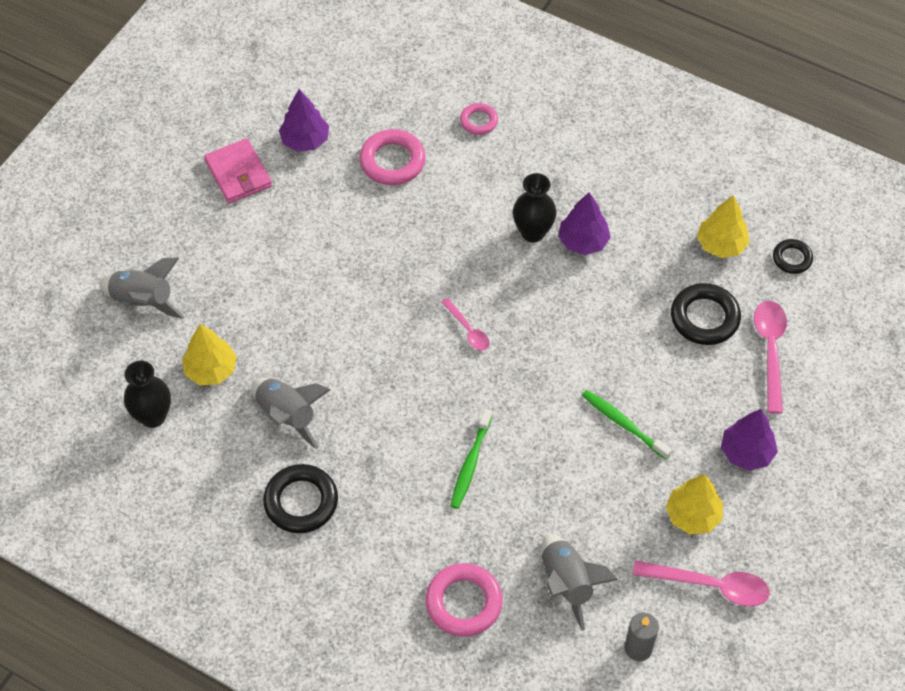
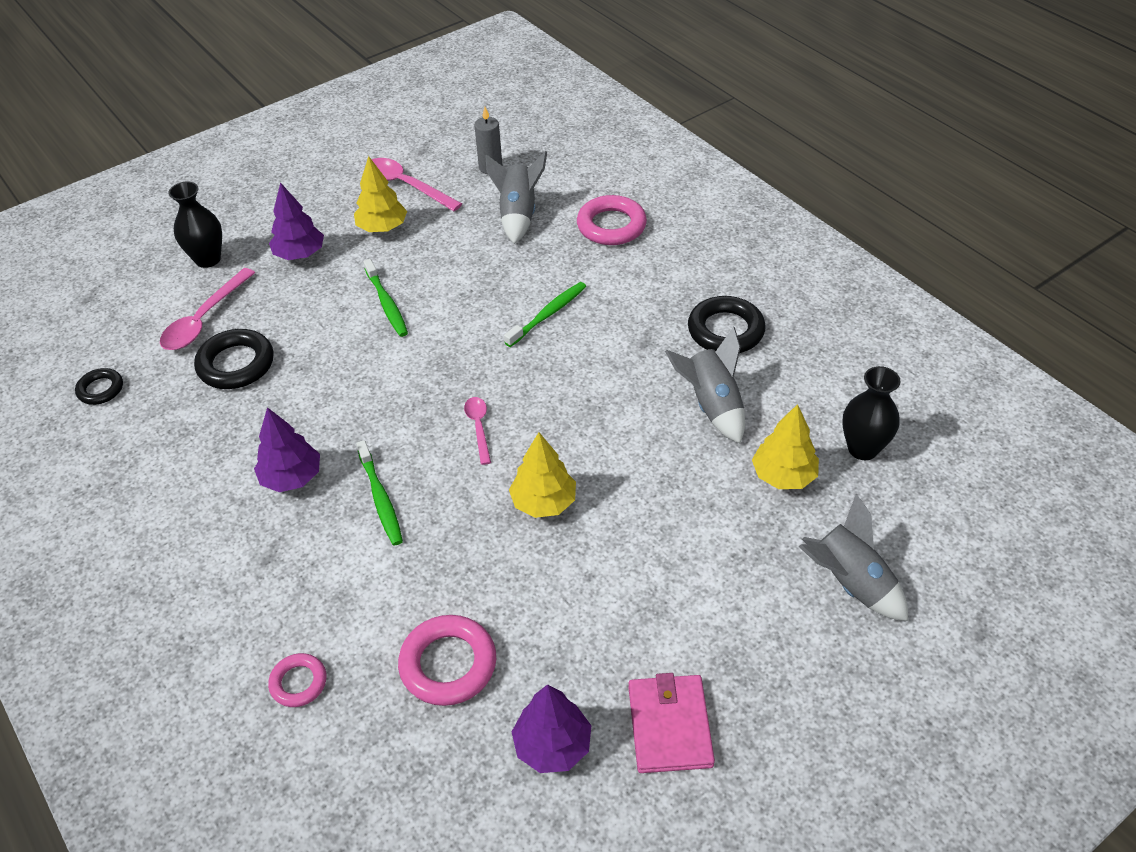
camera: 155 degrees left, 10 degrees down
(507, 249) = (380, 498): none -> green toothbrush
(533, 232) = (338, 507): black vase -> black vase (208, 259)
(721, 244) = (154, 426): yellow tree -> yellow tree (544, 502)

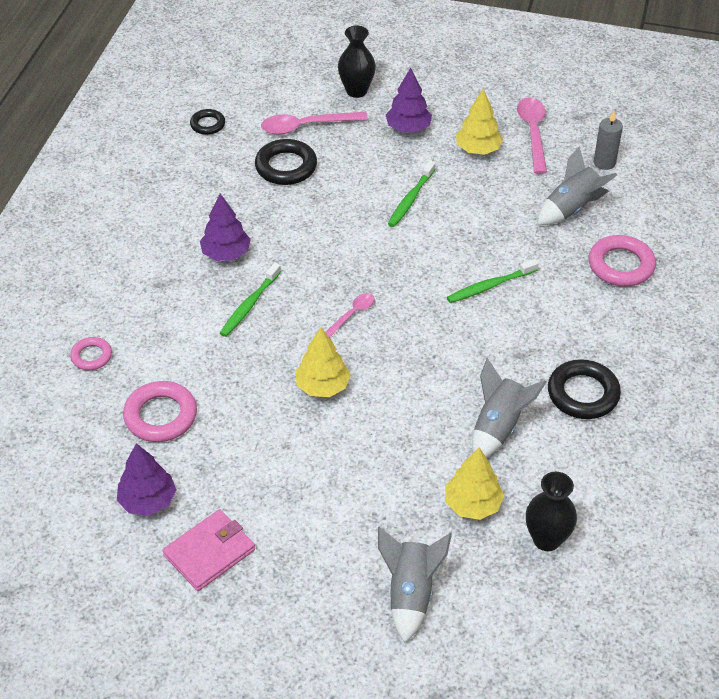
camera: 50 degrees right, 0 degrees up
(547, 314) = (490, 286): green toothbrush -> green toothbrush turned 150 degrees clockwise

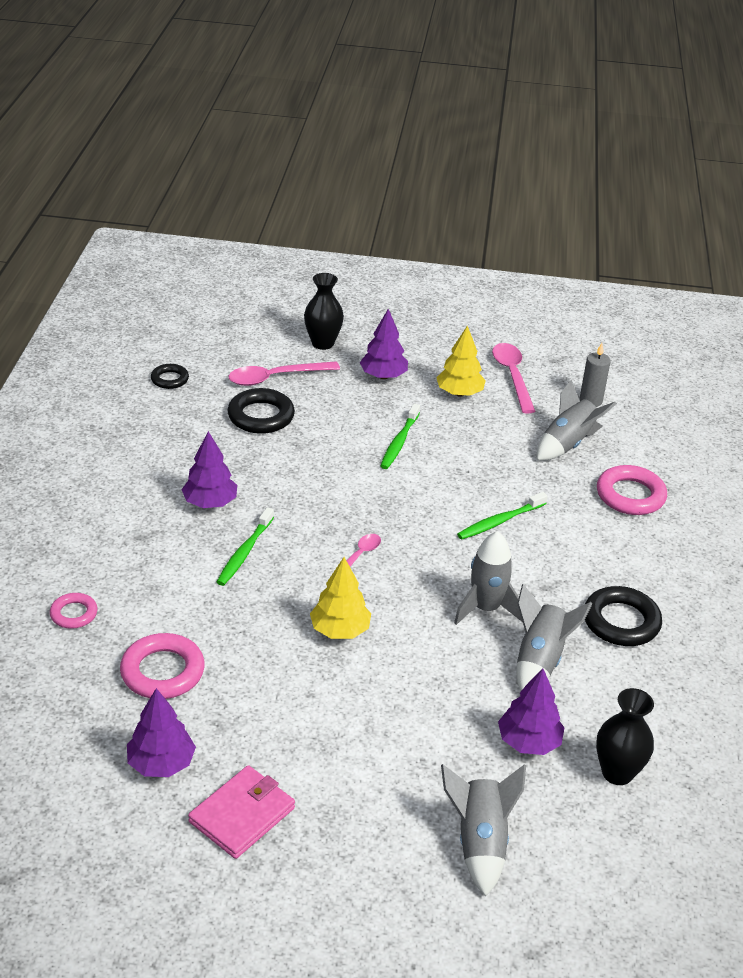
camera: 10 degrees left, 10 degrees down
(459, 373) = (486, 608): none -> grey rocket
(472, 504) = (529, 742): yellow tree -> purple tree

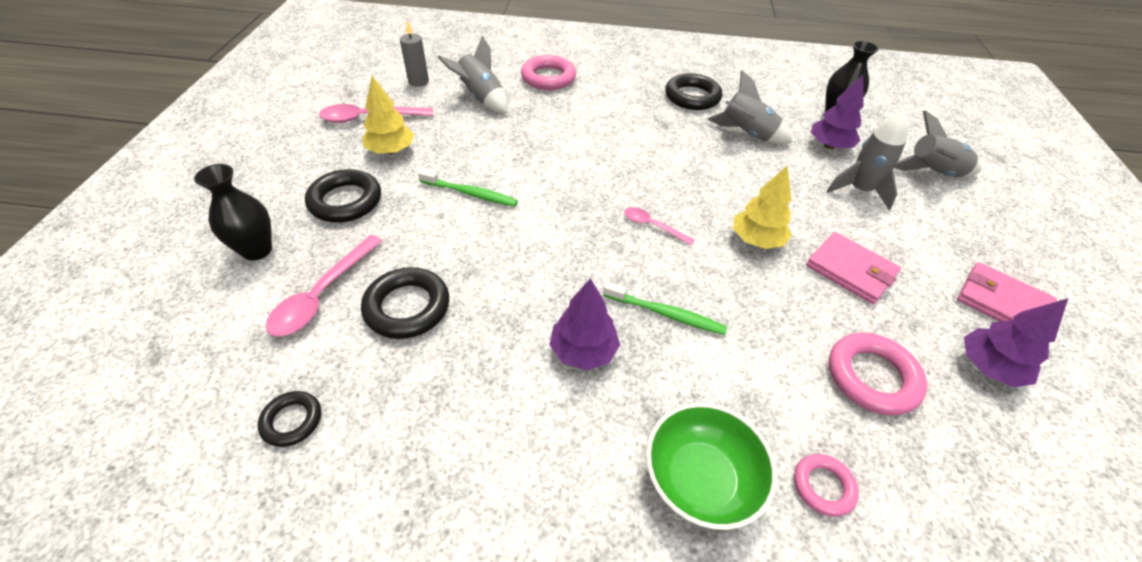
camera: 90 degrees left, 10 degrees up
(93, 551) = (700, 479): none -> green bowl
(276, 378) = (323, 294): pink spoon -> pink spoon turned 45 degrees clockwise
(294, 695) = (850, 270): none -> pink wallet
(383, 376) = (345, 201): purple tree -> black ring
(486, 608) = (699, 155): grey rocket -> grey rocket (859, 190)
(500, 521) = (588, 140): green toothbrush -> none

